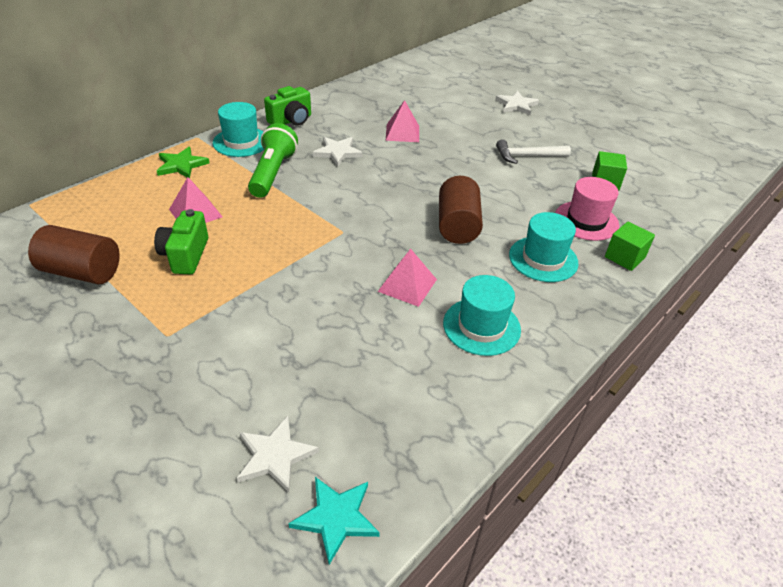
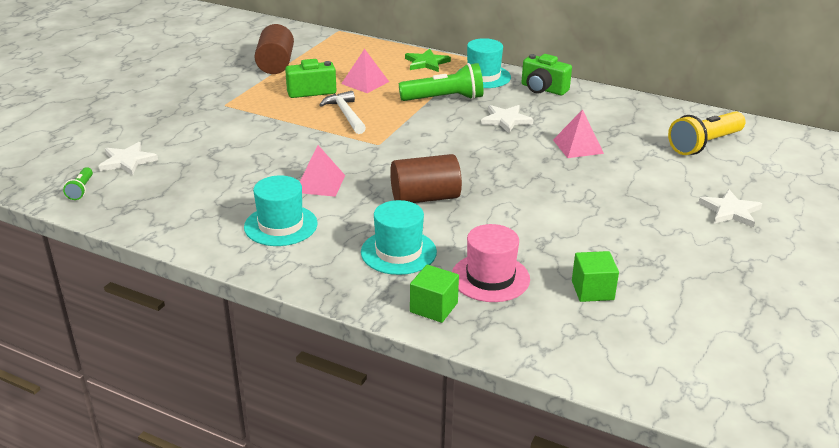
camera: 75 degrees right, 10 degrees down
(336, 518) = (81, 190): turquoise star -> green flashlight
(424, 86) = (704, 144): none -> yellow flashlight
(527, 156) = (602, 228): white hammer -> white hammer (345, 114)

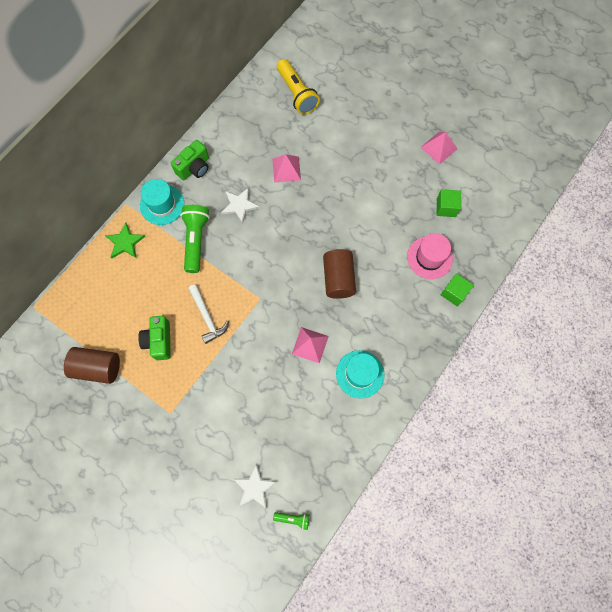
camera: 80 degrees left, 40 degrees up
(345, 114) = (207, 317): white hammer -> white hammer turned 105 degrees counterclockwise
(365, 82) = (152, 296): pink pyramid -> pink pyramid (439, 148)
(398, 252) = (398, 304): turquoise hat -> none
(730, 211) = (377, 110): white star -> none

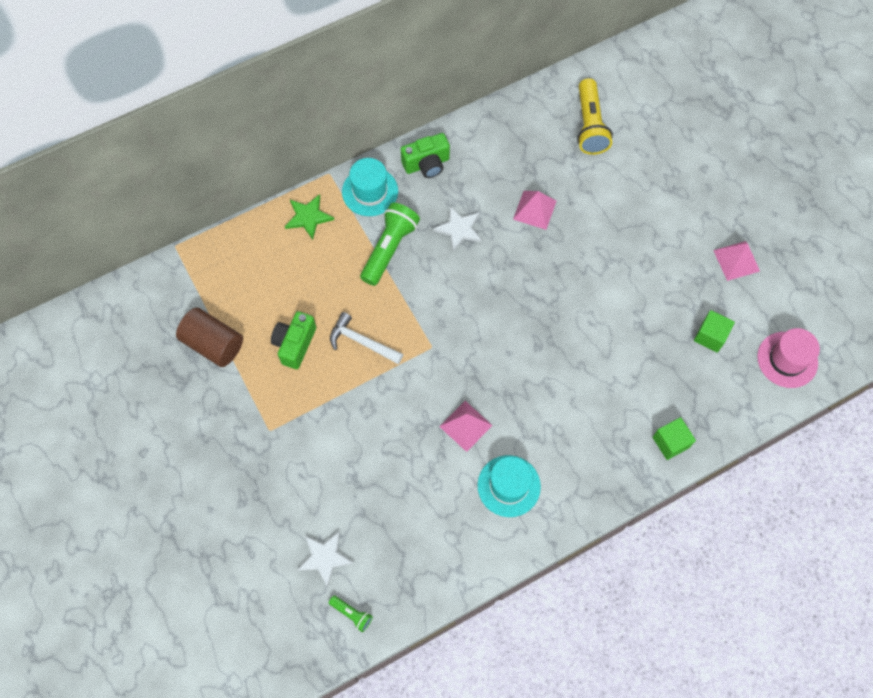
camera: 25 degrees right, 5 degrees down
(207, 317) = (361, 341): white hammer -> white hammer turned 120 degrees clockwise
(338, 279) = (536, 364): brown cylinder -> none
(429, 257) = (660, 387): pink hat -> pink hat (787, 359)

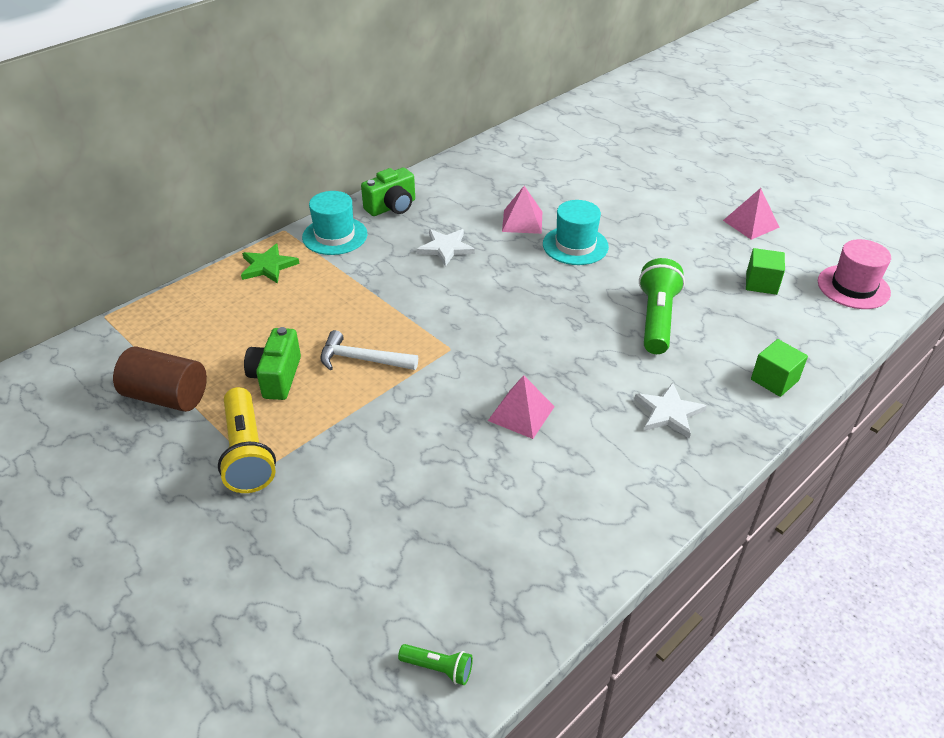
camera: 15 degrees left, 25 degrees down
(325, 557) = (376, 602): white star -> white star (669, 412)
(389, 249) = (371, 276): green flashlight -> green flashlight (656, 319)
(509, 486) = (602, 462): turquoise hat -> turquoise hat (575, 245)
(590, 125) = (551, 157): yellow flashlight -> yellow flashlight (247, 453)

